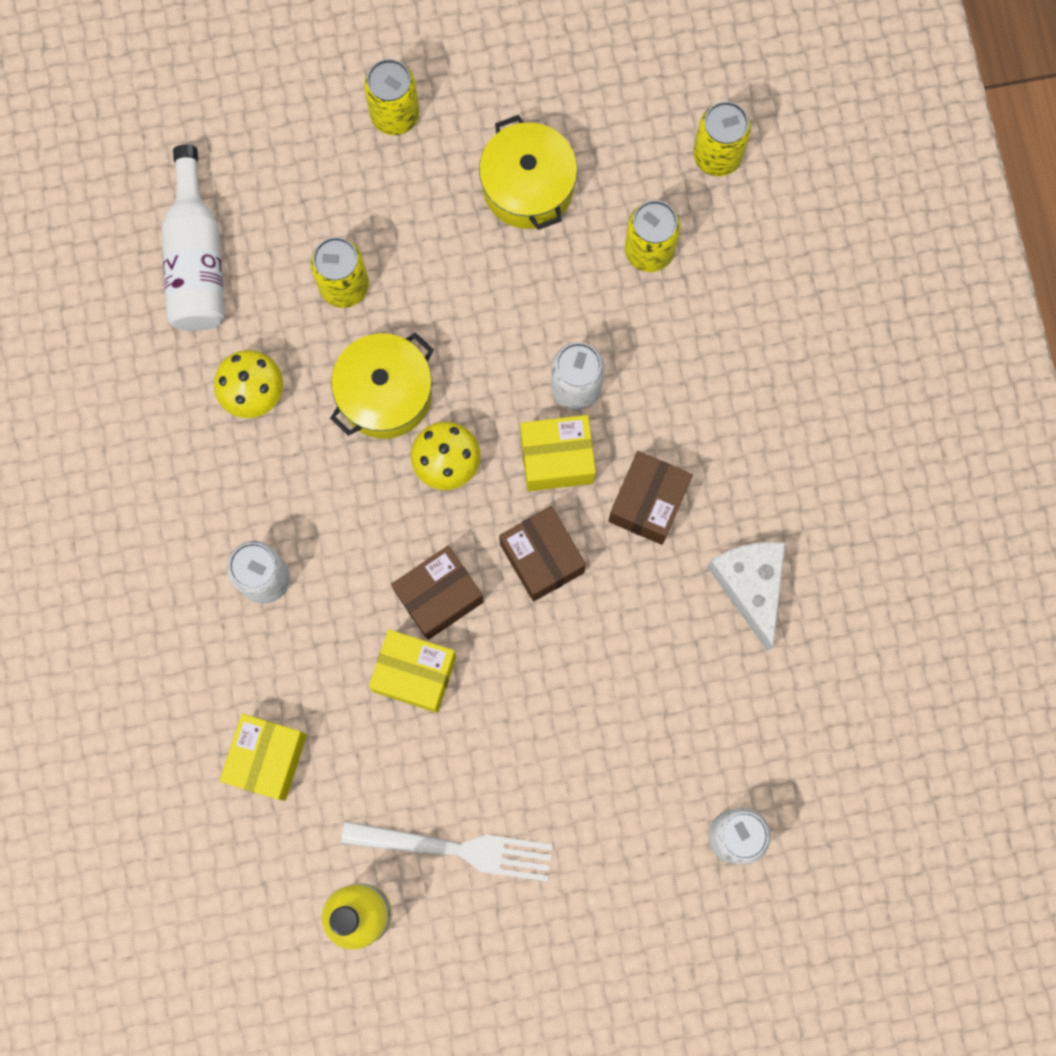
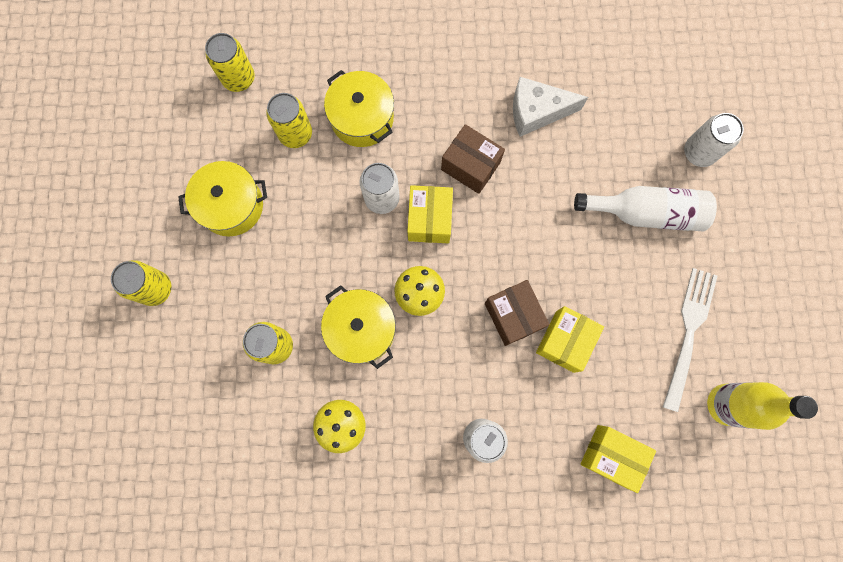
camera: 80 degrees left, 0 degrees up
(196, 259) = (231, 452): white bottle -> white bottle (646, 213)
(542, 558) = (497, 241): brown box -> none
(691, 337) = (362, 118): none -> yellow pot

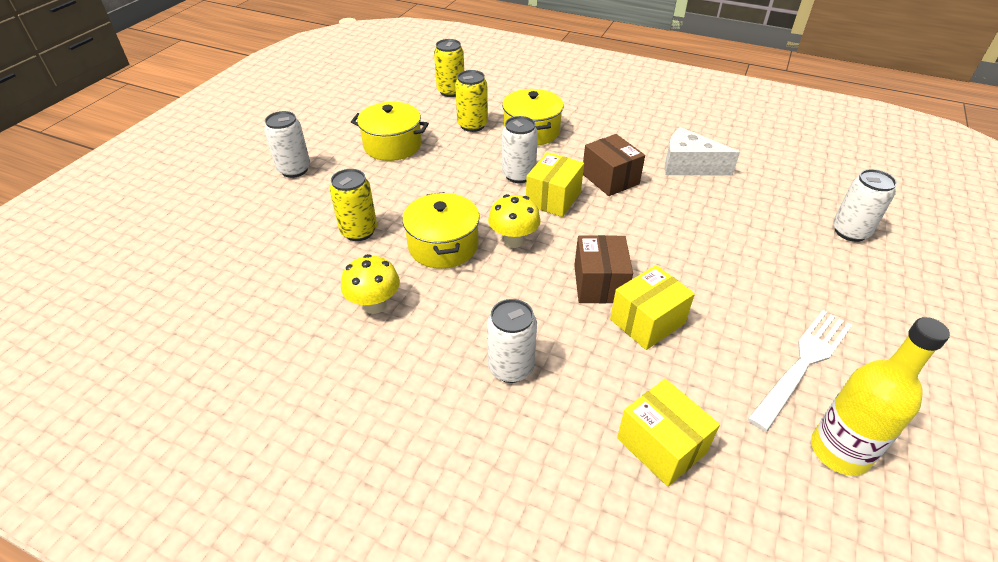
camera: 25 degrees right, 35 degrees down
(155, 289) = (294, 170): yellow can -> white can
(646, 213) = (778, 255): white bottle -> none

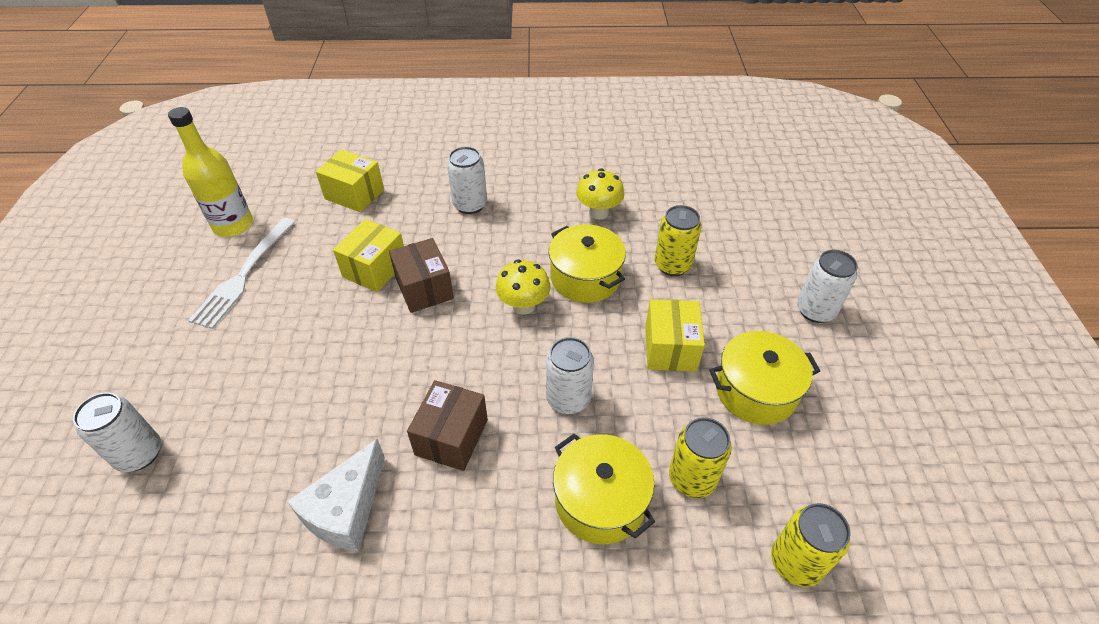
camera: 155 degrees right, 5 degrees up
(553, 198) = (509, 376): yellow box -> yellow box (670, 348)
(610, 179) = (451, 437): brown box -> brown box turned 75 degrees clockwise
(688, 166) = (346, 510): white cheese -> white cheese turned 120 degrees clockwise

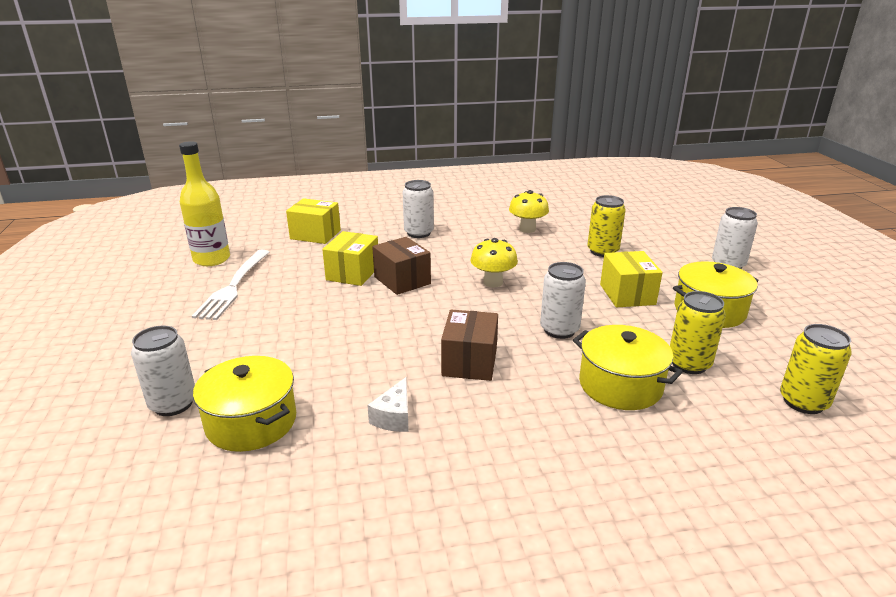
camera: 10 degrees left, 20 degrees down
(346, 510) = (394, 417): white cheese -> white cheese, size x0.60
(585, 277) = (536, 263): yellow pot -> yellow pot (251, 422)

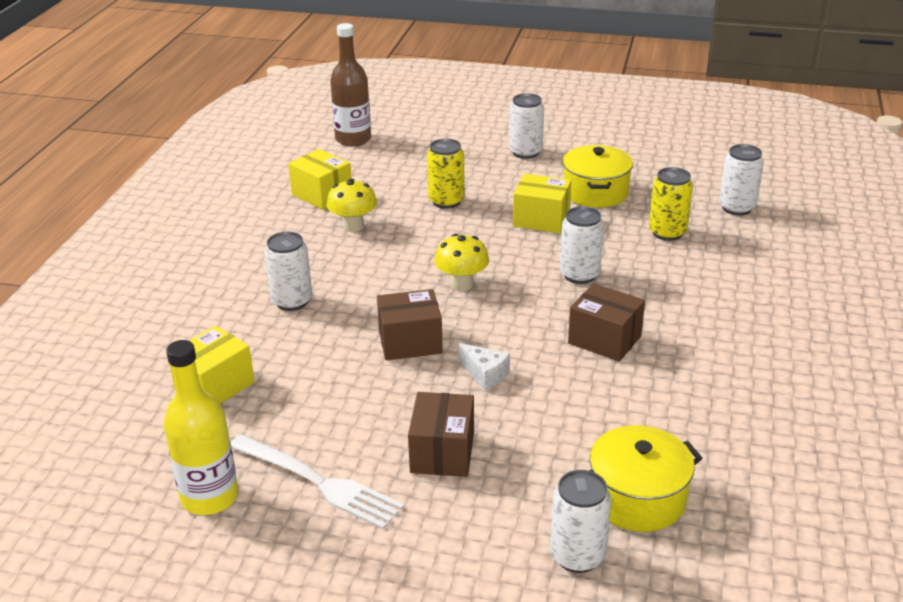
camera: 65 degrees left, 5 degrees up
(279, 321) = (442, 452): none -> brown box
(353, 273) = (362, 374): yellow box -> yellow box (322, 194)
(394, 417) = (669, 404): white cheese -> white cheese (485, 374)
(620, 385) = (680, 274): yellow pot -> none
(642, 202) = (353, 139): none -> brown bottle
(803, 402) = (736, 208): yellow can -> white can

